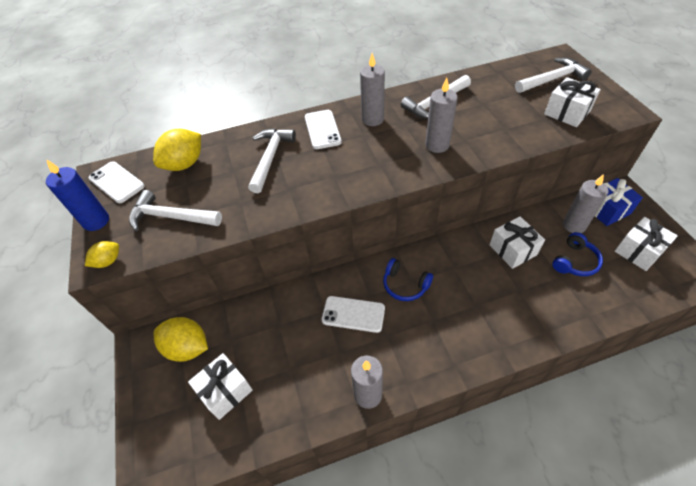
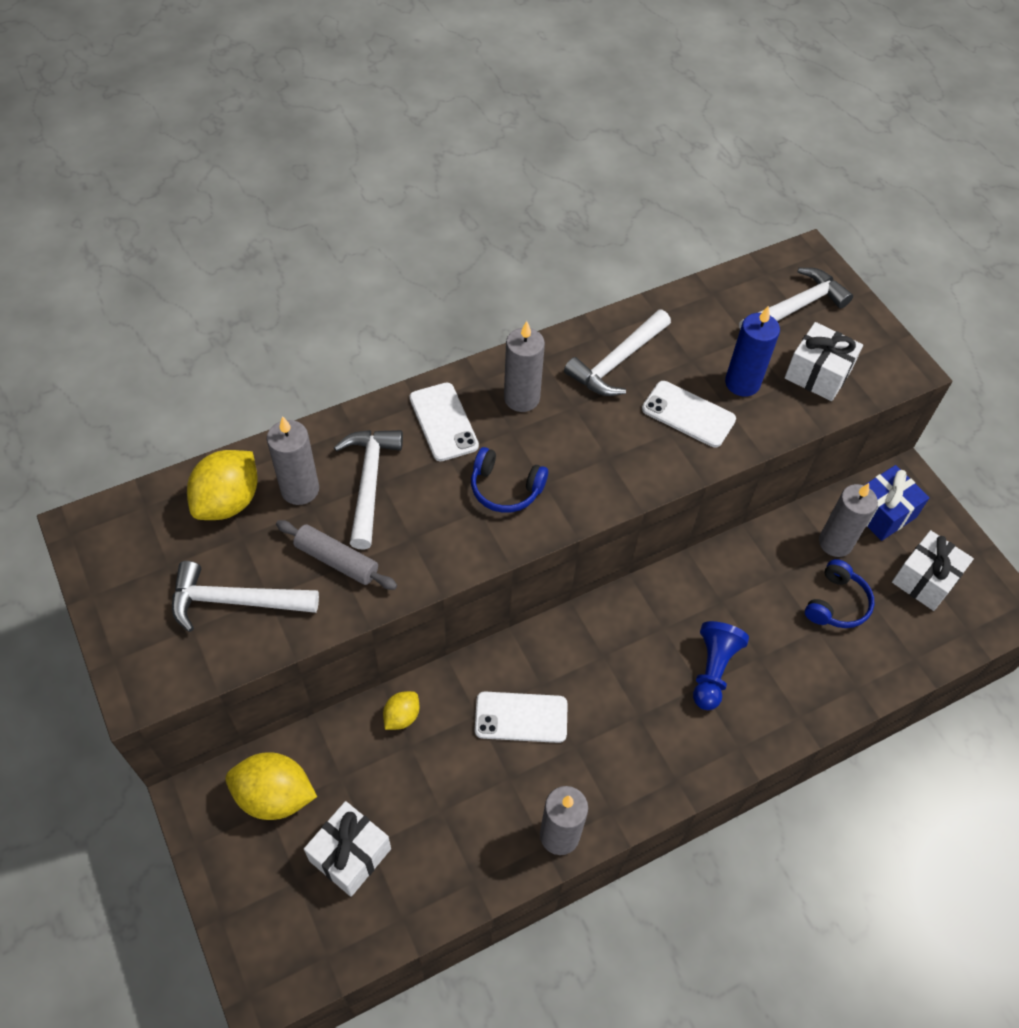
camera: 15 degrees left, 5 degrees up
(96, 221) = (113, 617): blue candle -> blue candle (742, 383)
(108, 261) = (158, 685): yellow lemon -> yellow lemon (402, 716)
(116, 182) = (122, 543): white phone -> white phone (688, 414)
(239, 198) = (337, 560): none -> grey rolling pin
(405, 285) = (592, 663): blue headphones -> blue headphones (505, 488)
(437, 145) = (628, 444): grey candle -> grey candle (300, 489)
(486, 296) = (712, 670): none -> blue pawn
(513, 250) = (747, 591): white gift -> none

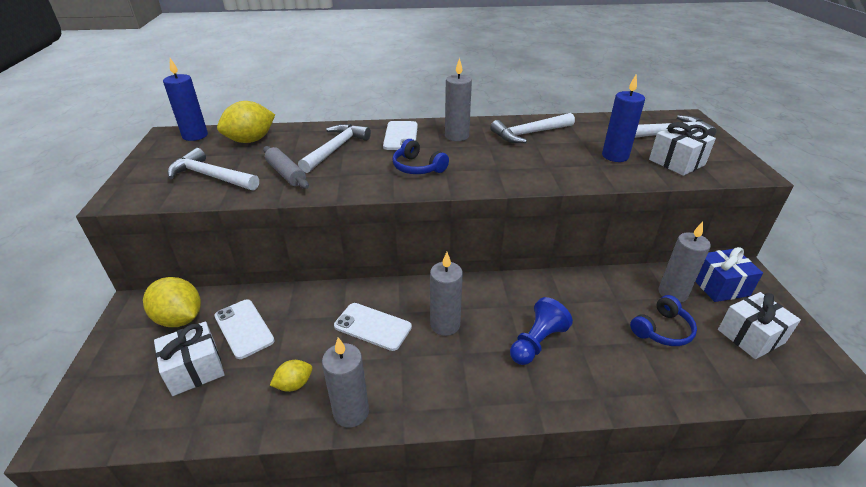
camera: 25 degrees right, 20 degrees down
(130, 517) = (195, 136): none -> blue candle
(300, 489) = (294, 144): grey candle -> grey candle (445, 325)
(402, 716) = (293, 301): yellow lemon -> yellow lemon (294, 384)
(688, 414) = (567, 162): white phone -> white phone (244, 328)

